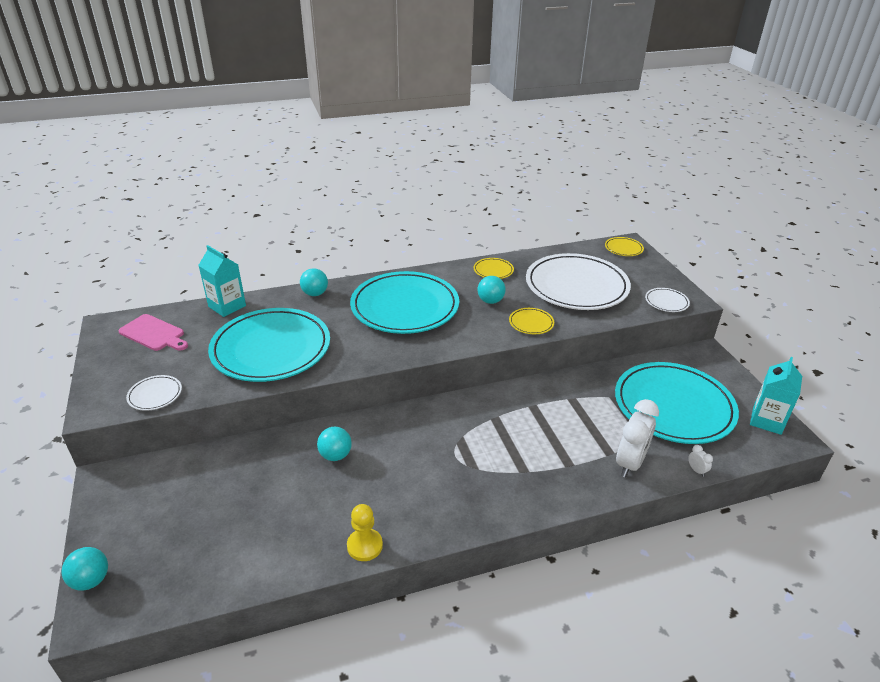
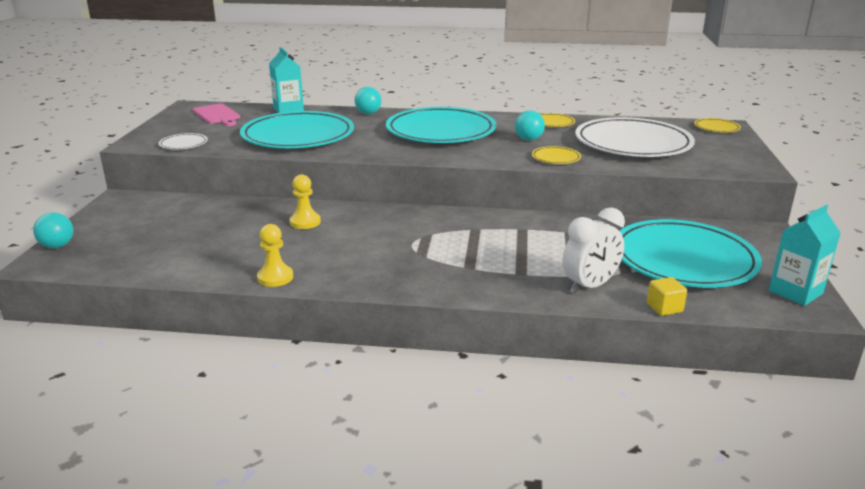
camera: 25 degrees right, 10 degrees down
(335, 455) = (305, 222): turquoise ball -> yellow pawn
(666, 302) = (728, 167): white plate -> none
(696, 470) = (664, 308): white clock -> yellow cube

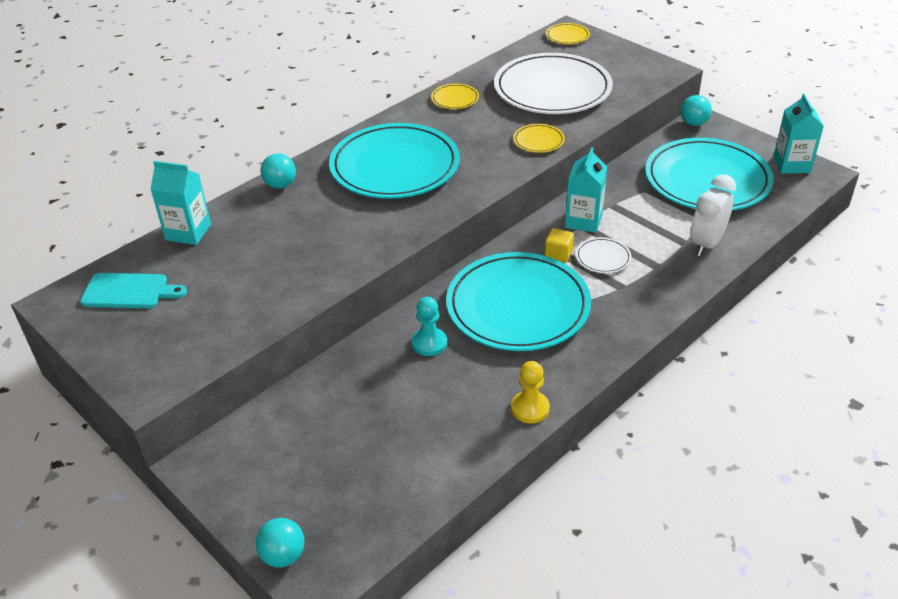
camera: 50 degrees left, 15 degrees up
(183, 144) = (202, 351): white plate -> white plate (603, 258)
(217, 115) = (129, 291): pink cutting board -> turquoise cutting board
(298, 136) = (288, 258): turquoise plate -> turquoise plate (518, 306)
(305, 222) = (429, 343): yellow pawn -> turquoise pawn
(528, 139) = (479, 132): turquoise ball -> turquoise ball (693, 123)
(528, 228) = (583, 221): none -> turquoise carton
(590, 286) = (706, 244): white clock -> white clock turned 150 degrees counterclockwise
(664, 308) = (764, 229): yellow cube -> yellow cube (558, 254)

